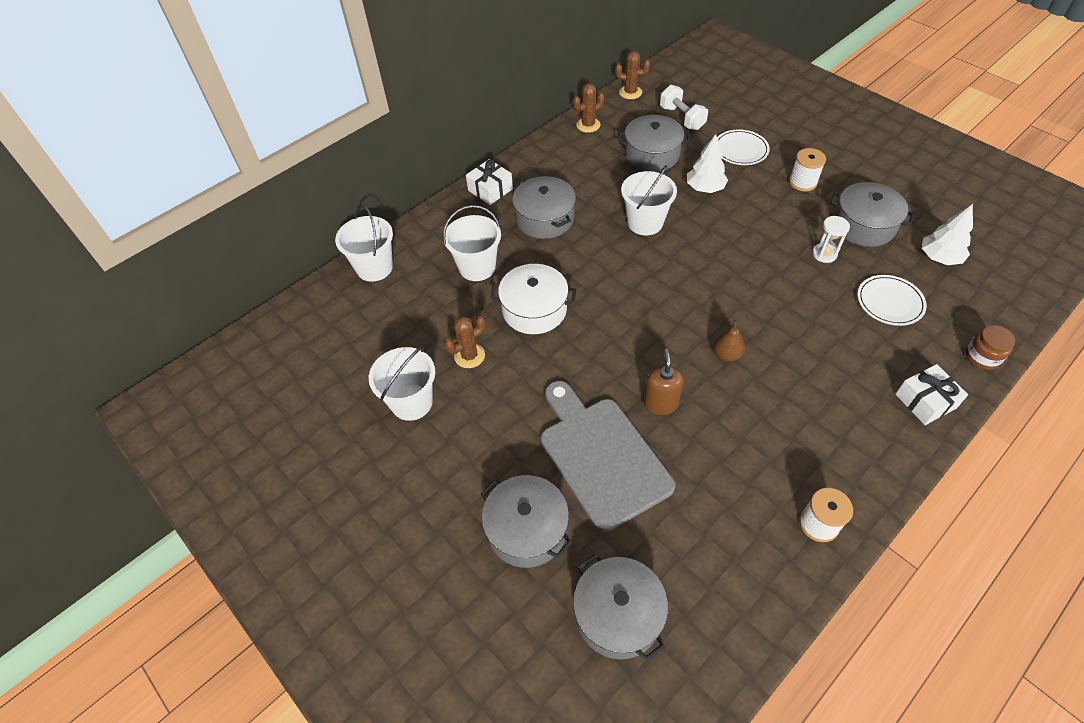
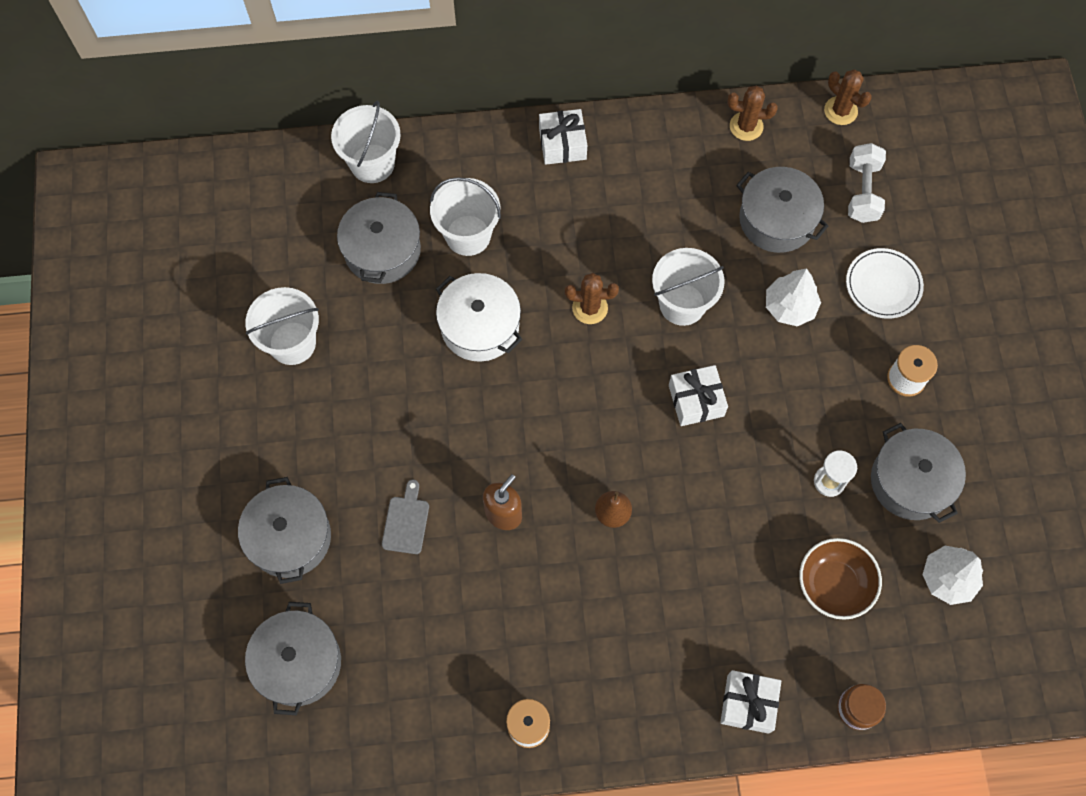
camera: 35 degrees right, 15 degrees up
(469, 356) = (379, 332): brown cactus -> brown cactus (590, 308)
(544, 218) = (585, 223): grey pot -> grey pot (382, 250)
(601, 456) = (406, 522): grey cutting board -> grey cutting board, size x0.40
(707, 263) = (696, 400): none -> white gift
(890, 302) = (834, 584): white plate -> brown bowl

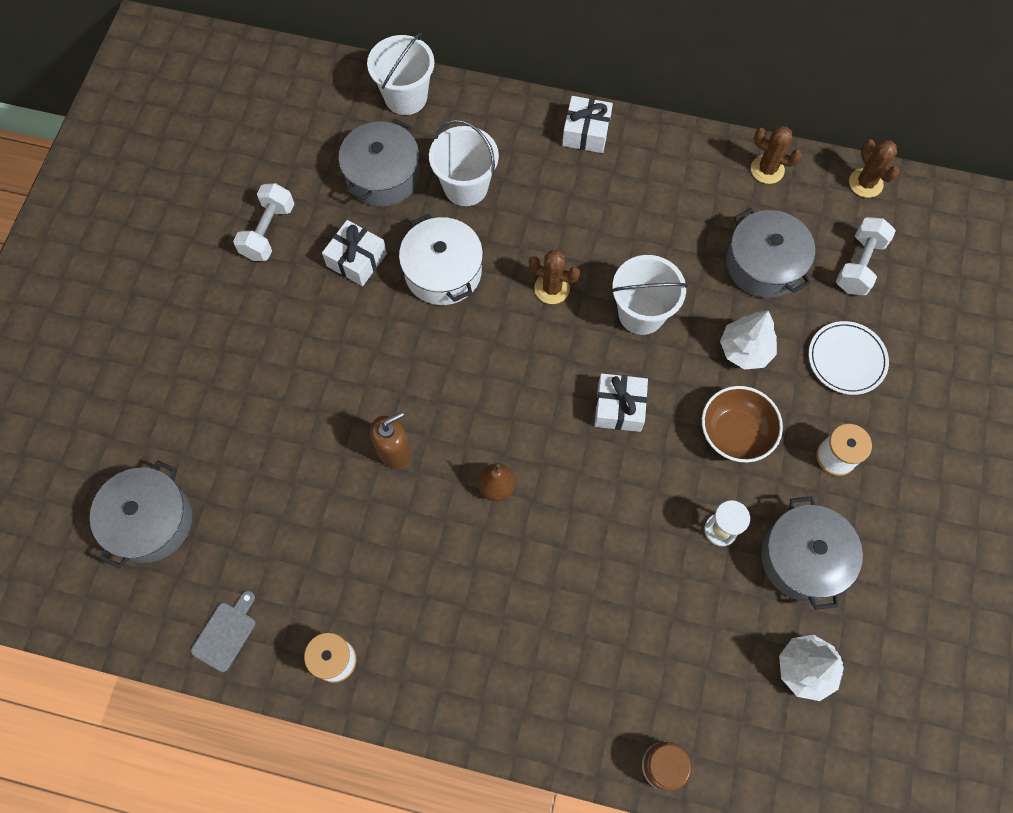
camera: 20 degrees right, 0 degrees up
(290, 537) = (192, 404): grey pot -> none
(292, 343) = (268, 231): white bucket -> white dumbbell
(406, 522) = (301, 426): grey cutting board -> grey cutting board (225, 633)
(748, 704) = (555, 719): white gift -> white gift (356, 260)
(834, 584) = (686, 632): brown bowl -> brown bowl (735, 433)

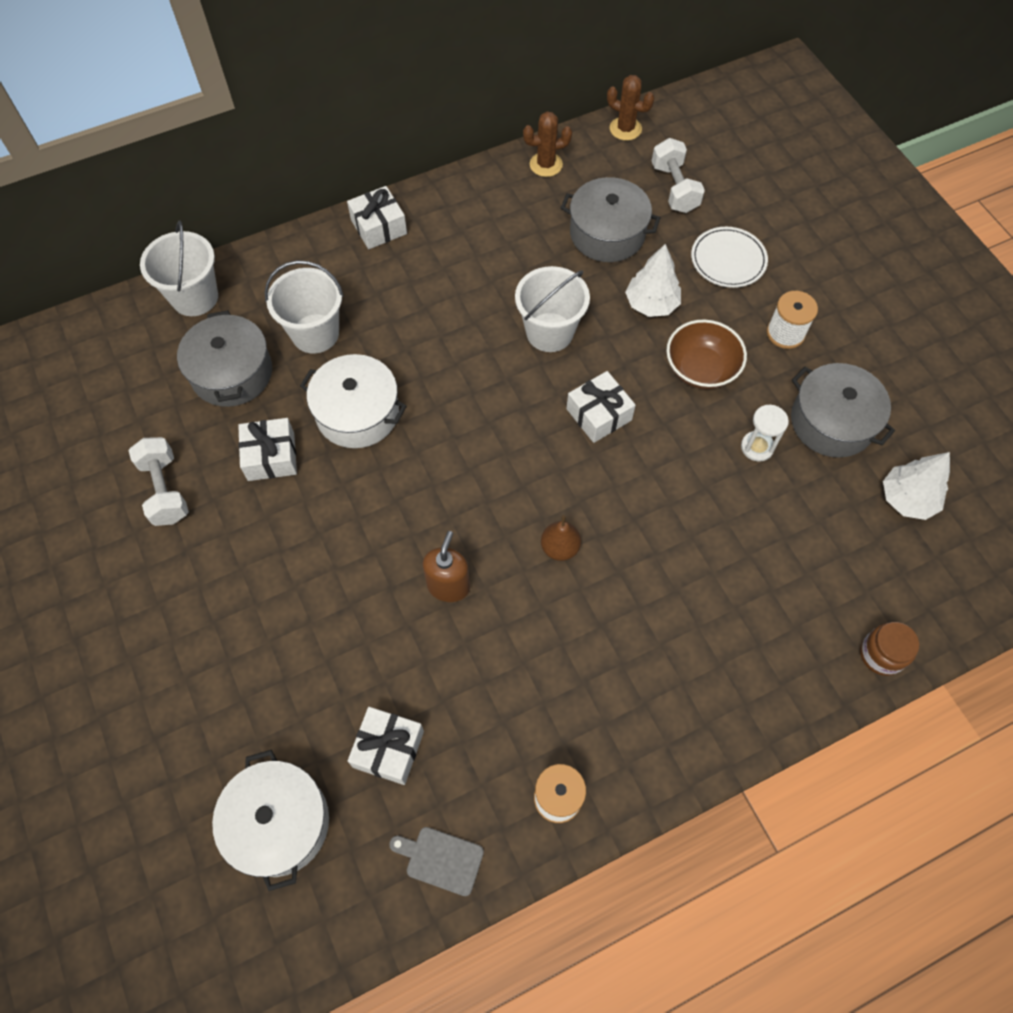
camera: 40 degrees left, 5 degrees down
(150, 521) = (279, 823): grey pot -> white pot
(225, 633) = (441, 859): grey cutting board -> grey cutting board turned 60 degrees counterclockwise
(256, 531) = (388, 749): none -> white gift
(552, 288) = (461, 363): brown cactus -> none

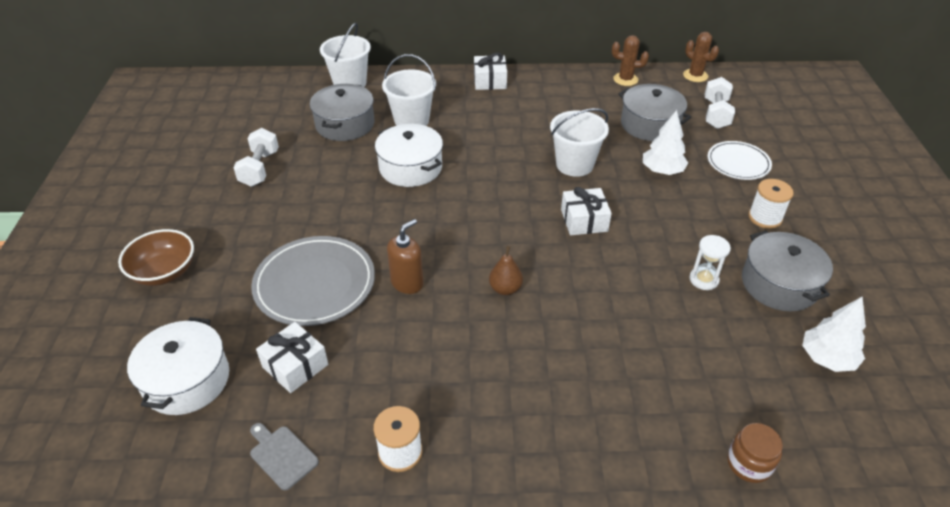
camera: 25 degrees right, 20 degrees down
(271, 457) = (338, 173): white gift -> none
(344, 633) = (315, 284): none -> grey plate
(701, 369) = (681, 218): brown bowl -> brown bowl (164, 272)

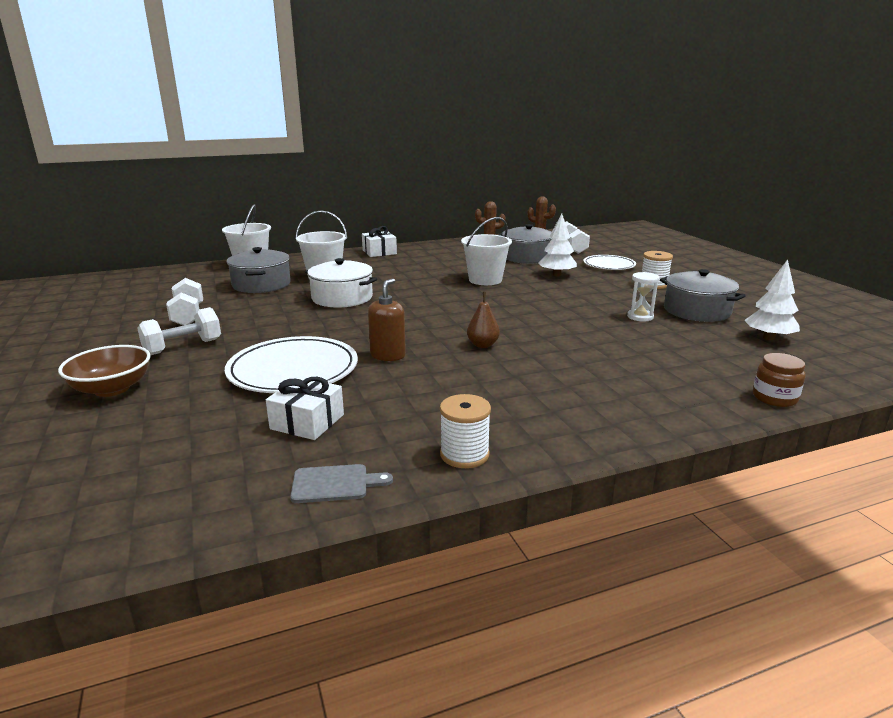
camera: 20 degrees left, 20 degrees down
(187, 380) = (182, 454): white pot -> none
(238, 222) = (183, 347): none -> white dumbbell
(282, 455) = (334, 484): grey cutting board -> grey cutting board turned 150 degrees clockwise
(315, 284) = (293, 370): grey plate -> white plate
(584, 220) = (518, 303): white gift -> none

